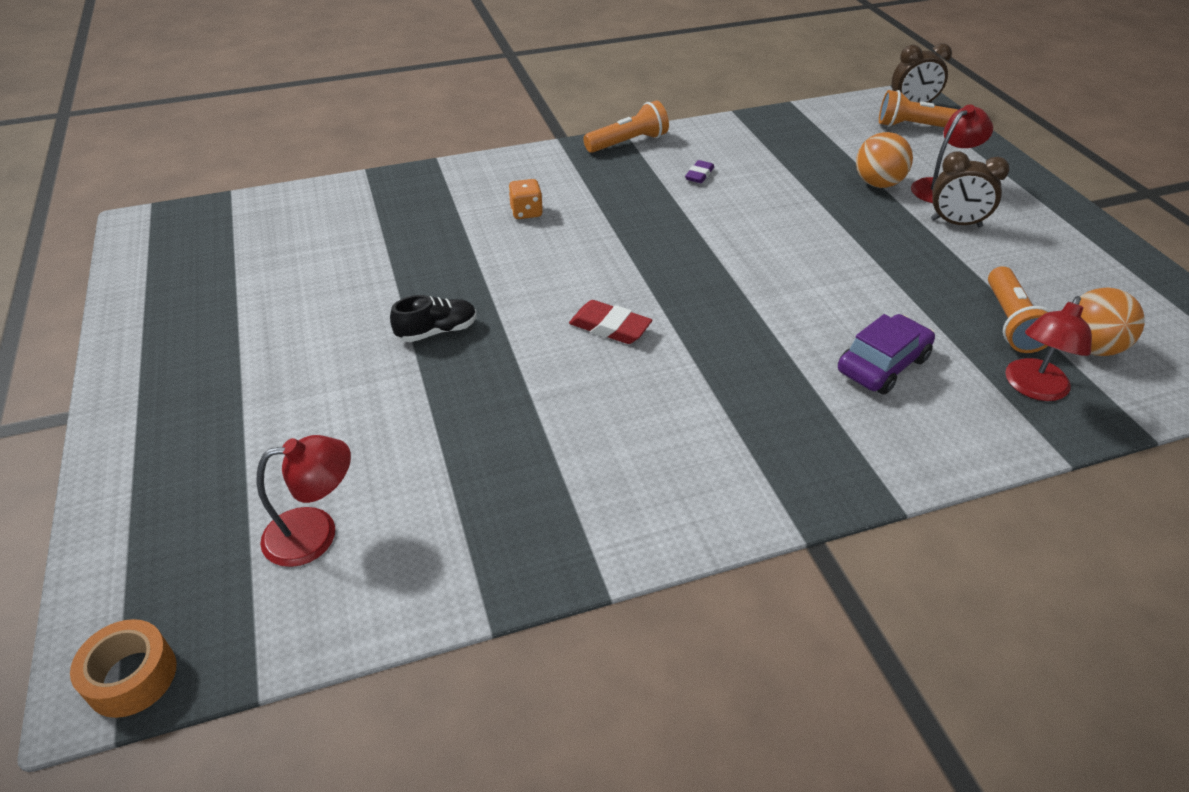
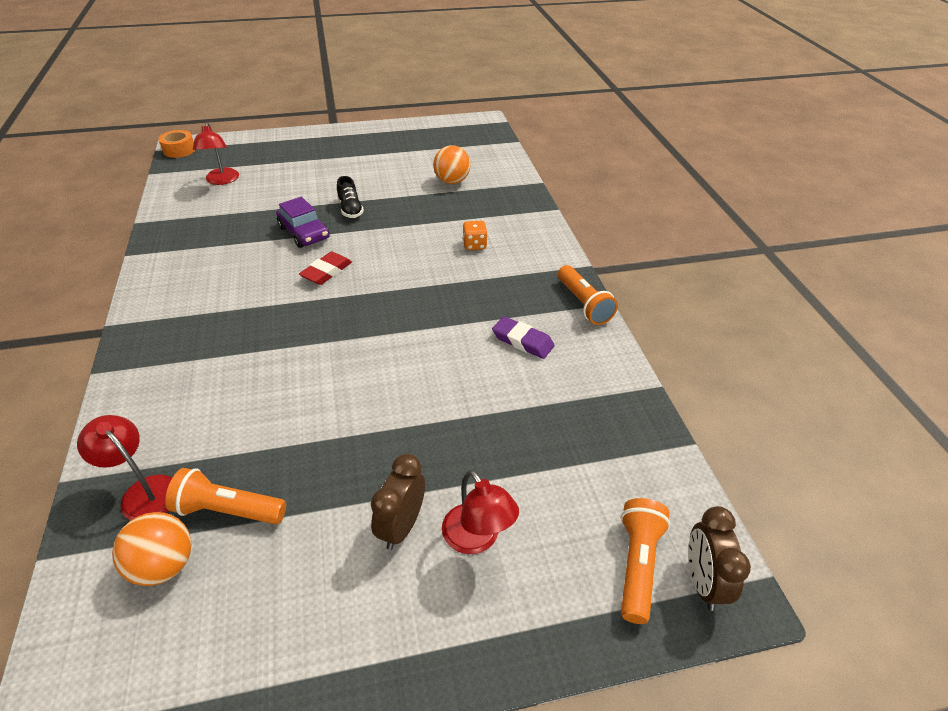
camera: 95 degrees right, 0 degrees up
(699, 175) = (522, 341): purple eraser -> purple eraser, size x1.55
(877, 184) = (493, 476): orange ball -> orange ball (452, 181)
(882, 365) = (222, 400): purple car -> purple car (304, 233)

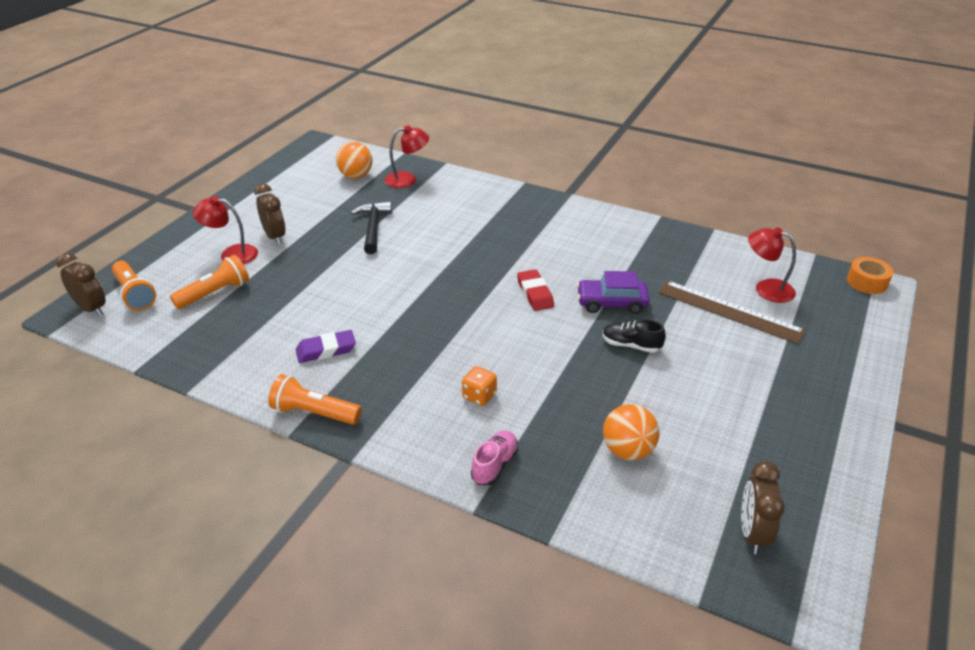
camera: 130 degrees right, 5 degrees down
(228, 510) = (361, 196): orange flashlight -> orange flashlight (215, 293)
(267, 186) = (729, 311): none -> brown ruler
(302, 442) = (373, 228): none -> black hammer
(462, 139) = (752, 533): none -> brown clock
(520, 215) = (494, 465): none -> pink shoe

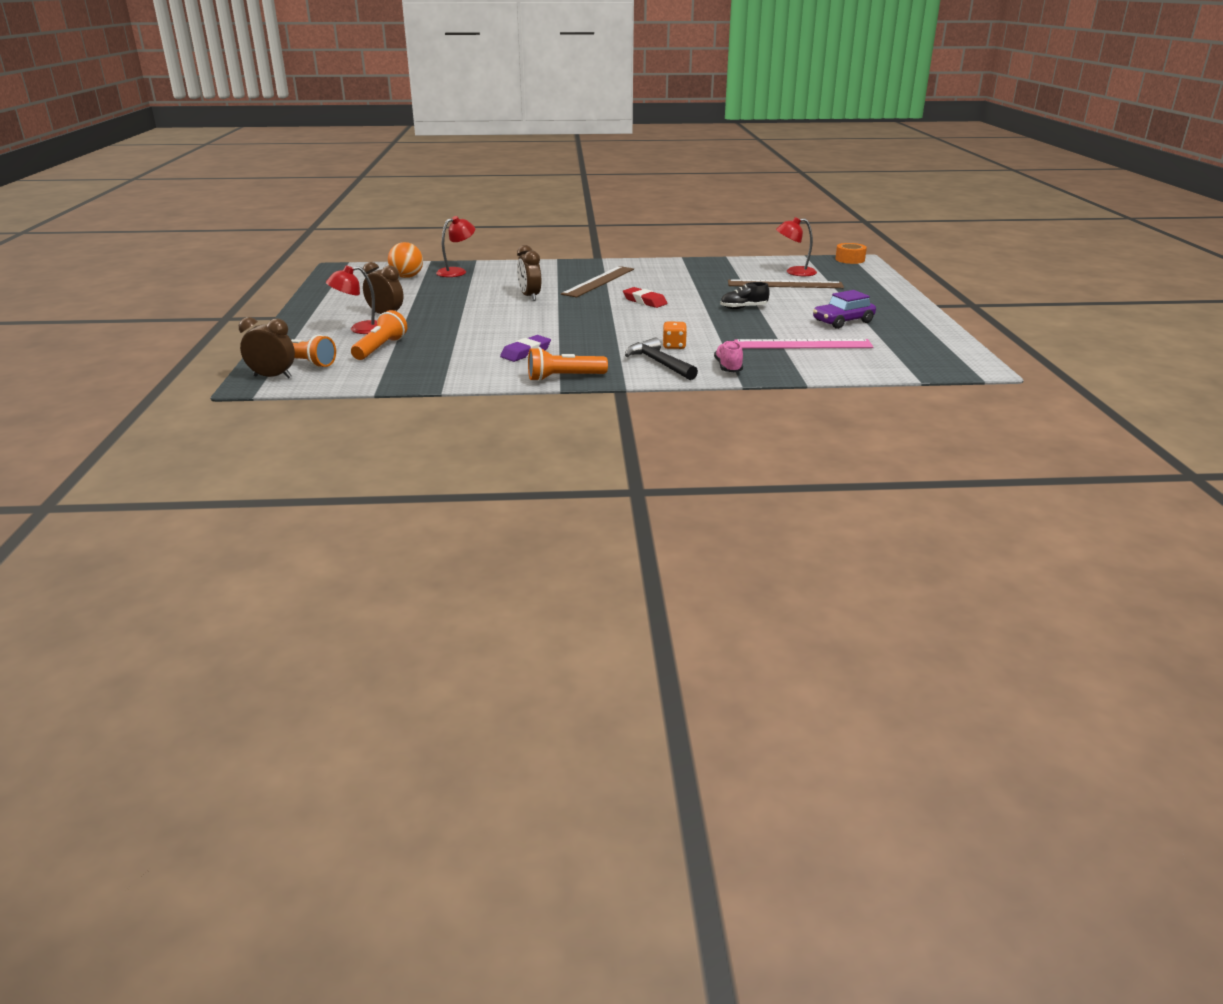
camera: 30 degrees left, 10 degrees down
(373, 228) = (467, 297): black hammer -> black hammer (659, 363)
(524, 239) = (598, 281): none -> brown ruler
(611, 303) = (704, 295): purple car -> purple car (843, 321)
(627, 450) = (803, 344): orange ball -> pink ruler
(752, 533) = (915, 354): brown clock -> brown clock (530, 296)

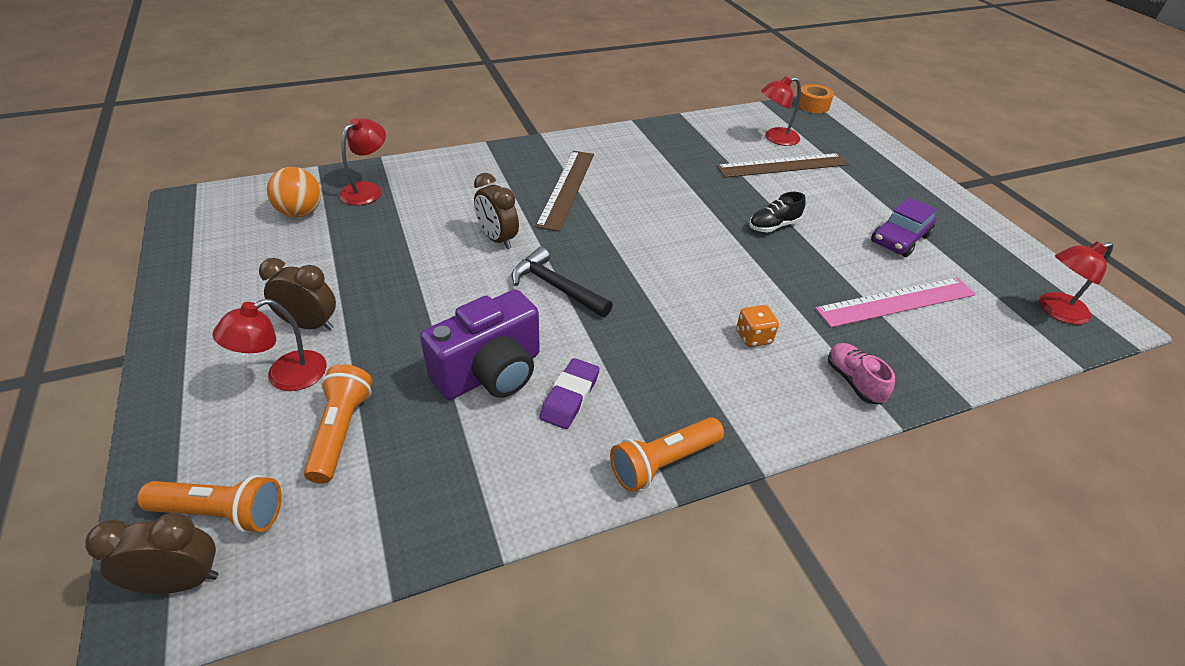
camera: 20 degrees left, 15 degrees up
(483, 340) = (490, 373): none -> purple camera
(644, 301) = (650, 228): red eraser -> none
(659, 363) = (763, 389): black hammer -> black hammer (556, 287)
(934, 360) = (1055, 311): none -> red lamp

